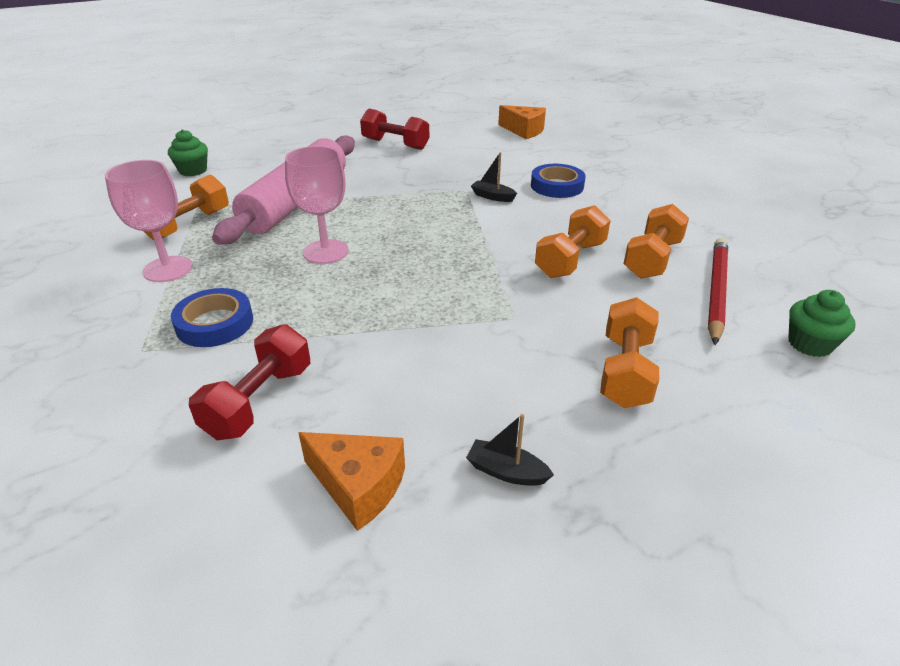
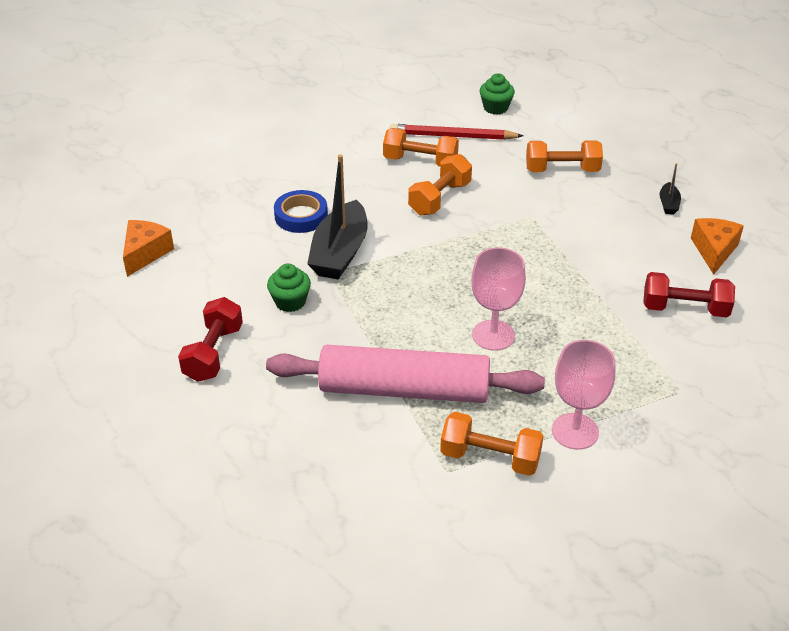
camera: 105 degrees left, 5 degrees up
(193, 171) = (353, 525): green cupcake -> green cupcake (290, 302)
(215, 323) = (627, 364): blue tape -> none
(492, 197) = (340, 253): black boat -> black boat, size x2.27
(570, 259) = (439, 198): orange dumbbell -> orange dumbbell turned 75 degrees counterclockwise

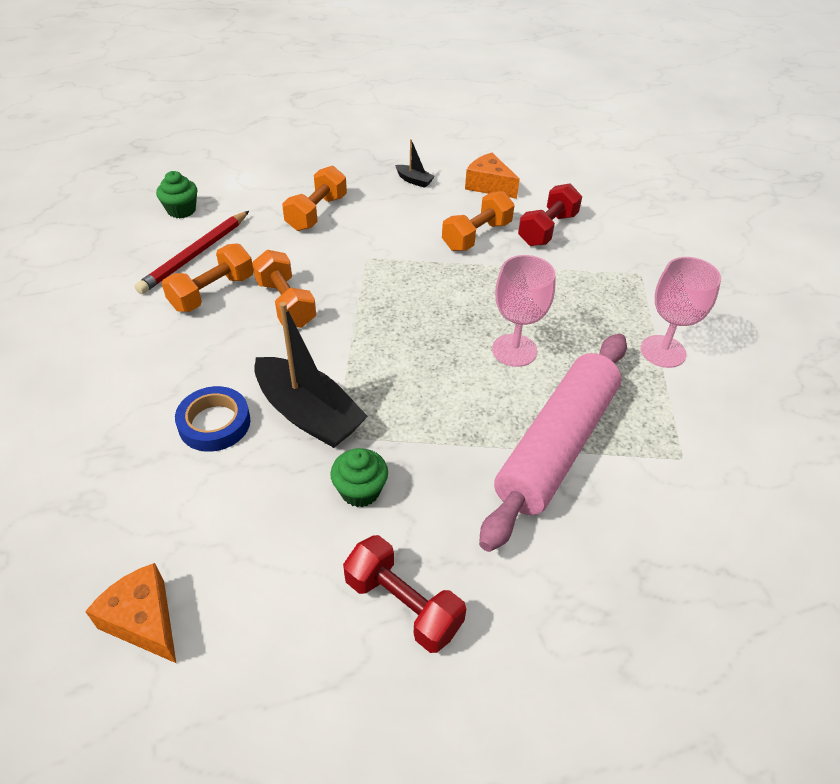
camera: 65 degrees left, 5 degrees up
(490, 457) = (675, 420): orange dumbbell -> orange dumbbell (477, 236)

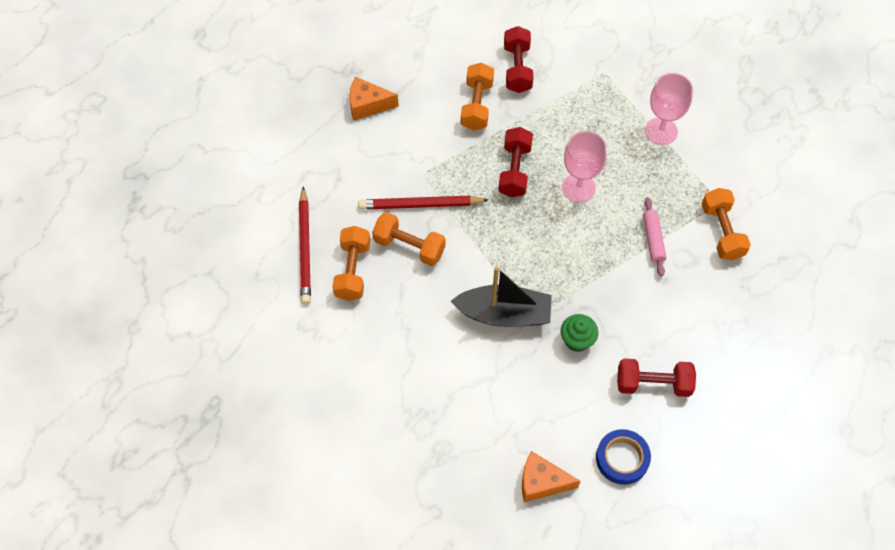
camera: 35 degrees left, 15 degrees up
(181, 210) = (248, 216): green cupcake -> none
(214, 423) = (458, 358): blue tape -> blue tape (622, 458)
(317, 213) = (348, 155): orange dumbbell -> orange dumbbell (722, 232)
(335, 279) = (420, 205): none -> red pencil
(414, 180) = (386, 77): black boat -> none
(460, 301) = (514, 170): none -> red dumbbell
(488, 185) = (443, 49): orange cheese -> orange cheese (368, 105)
(557, 446) = (653, 239): pink rolling pin -> pink rolling pin, size x0.42

